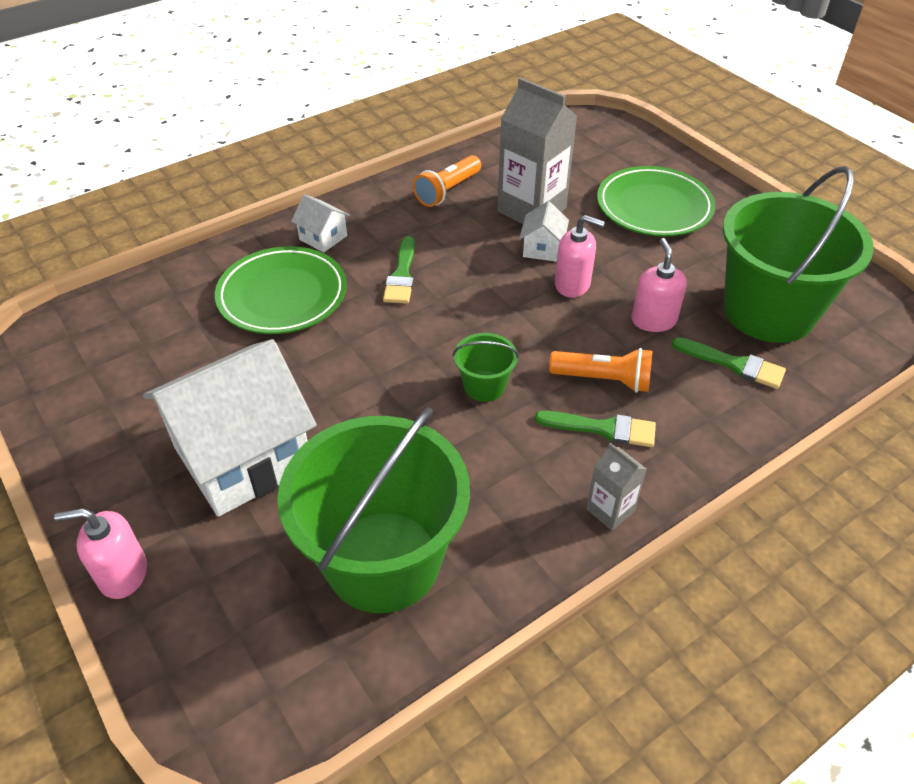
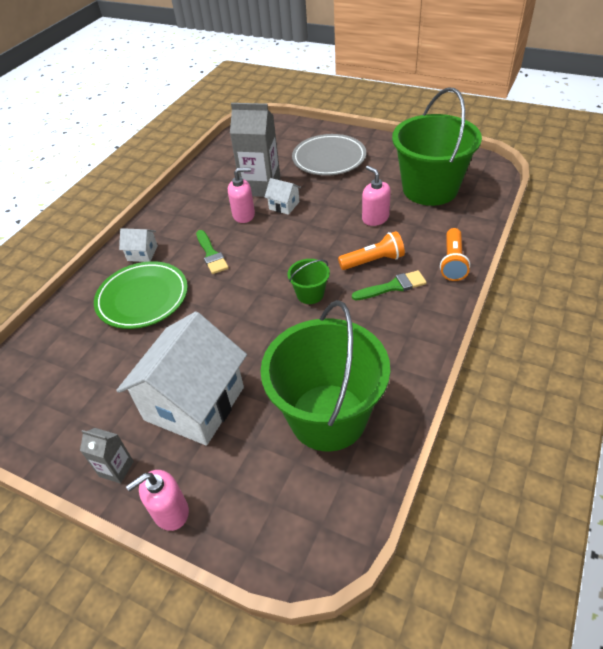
camera: 25 degrees left, 0 degrees up
(448, 191) = (201, 195): orange flashlight -> orange flashlight (453, 262)
(542, 249) = (284, 205): white house -> white house turned 45 degrees counterclockwise
(572, 284) = (316, 218): pink soap dispenser -> pink soap dispenser (244, 215)
(610, 510) = (429, 326): grey carton -> grey carton (116, 469)
(654, 207) = (329, 158): green plate -> grey plate
(734, 364) = (433, 223): green brush -> none

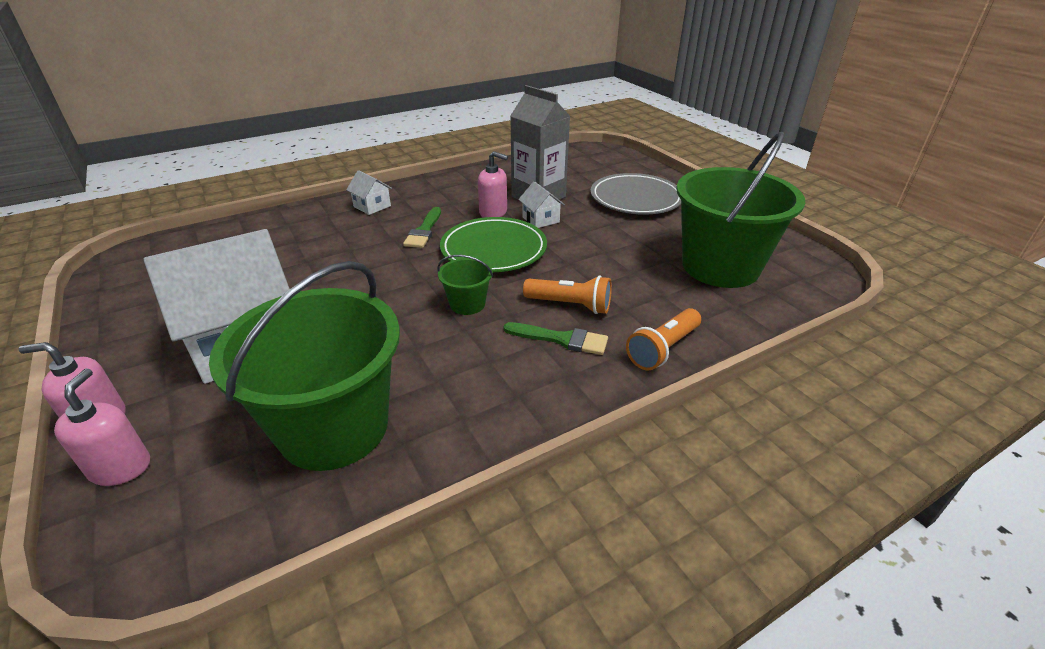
camera: 30 degrees right, 10 degrees down
(116, 469) = (121, 358): grey carton -> none
(143, 298) = (326, 239): green plate -> green plate (493, 249)
(375, 218) = (621, 268): pink soap dispenser -> pink soap dispenser (120, 467)

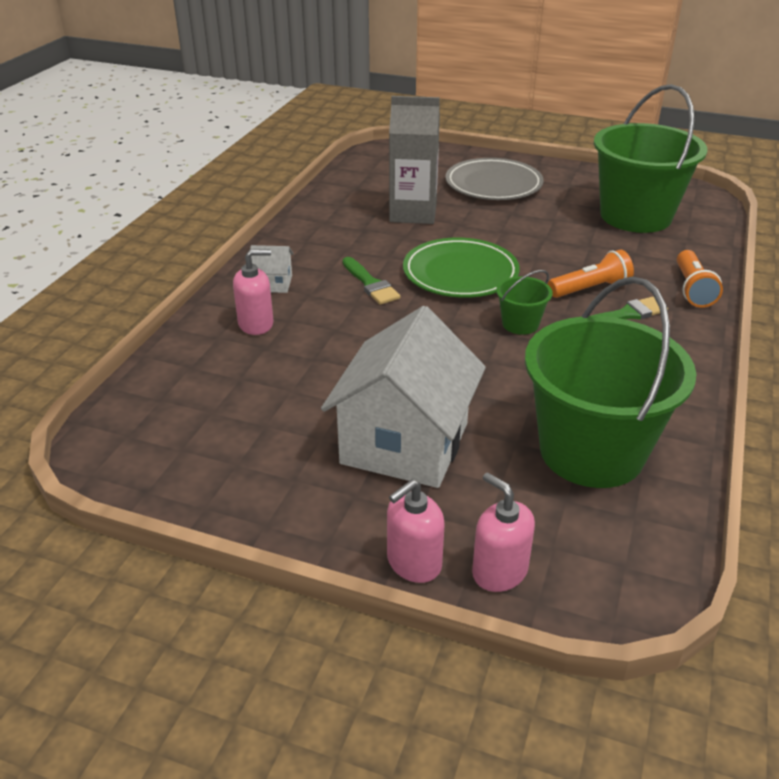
camera: 40 degrees left, 0 degrees up
(493, 212) = (400, 242): pink soap dispenser -> pink soap dispenser (256, 324)
(540, 220) = (451, 232): white house -> none

